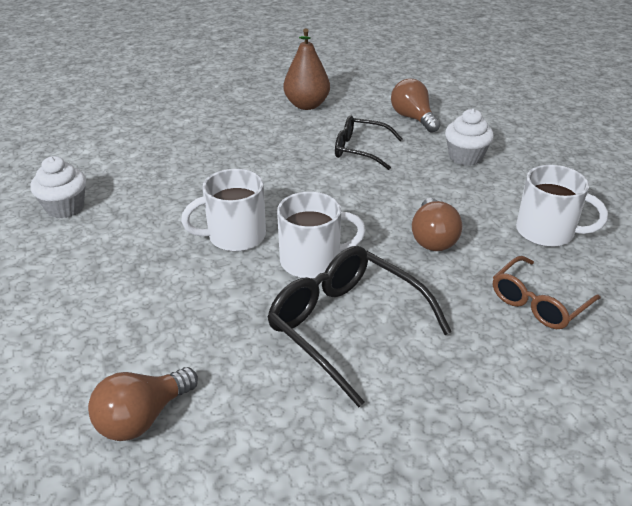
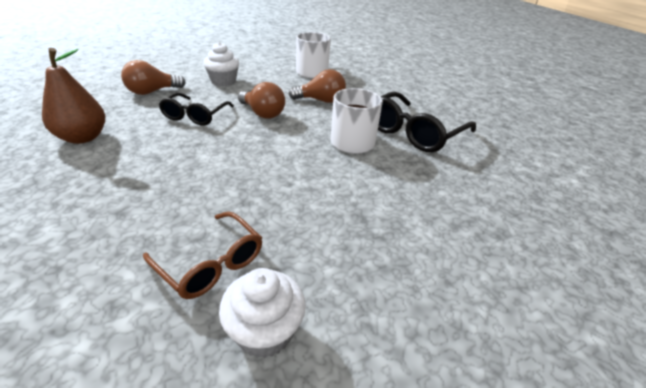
camera: 95 degrees left, 0 degrees up
(142, 418) = (538, 209): brown light bulb -> brown light bulb (262, 113)
(235, 236) = (324, 177): white mug -> none
(538, 303) = (373, 82): brown glasses -> brown glasses (211, 263)

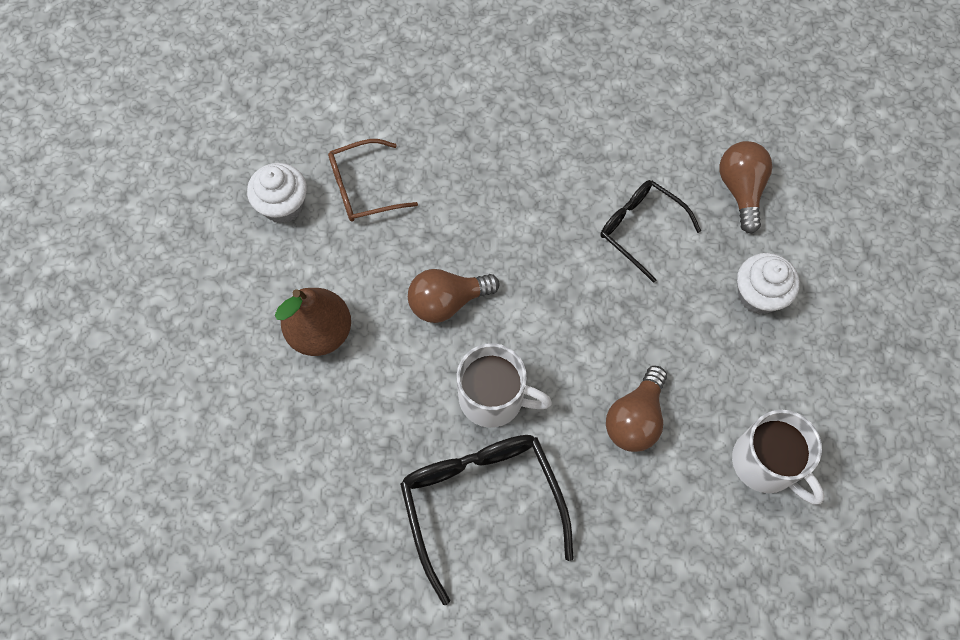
camera: 120 degrees right, 30 degrees up
(83, 137) = (622, 109): brown pear -> brown pear (320, 332)
(262, 113) = (618, 315): brown light bulb -> brown light bulb (447, 302)

